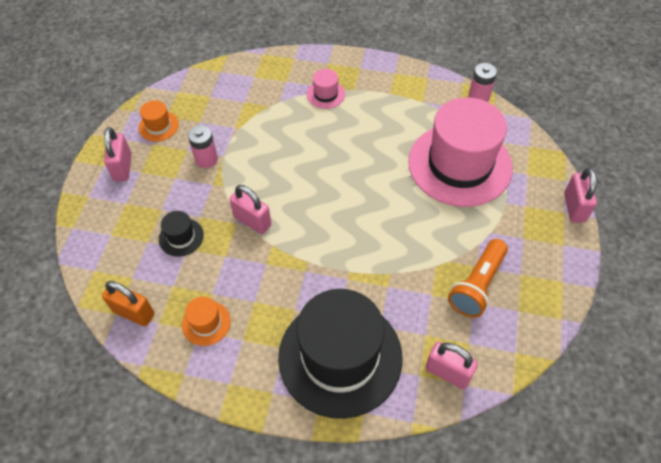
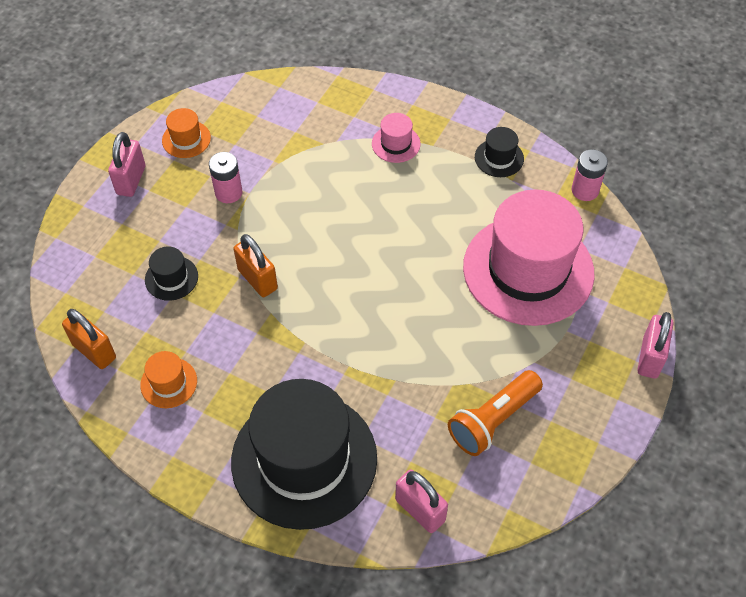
camera: 15 degrees right, 0 degrees up
(252, 221) = (257, 279): pink padlock -> orange padlock
(407, 88) = (499, 158): none -> black hat

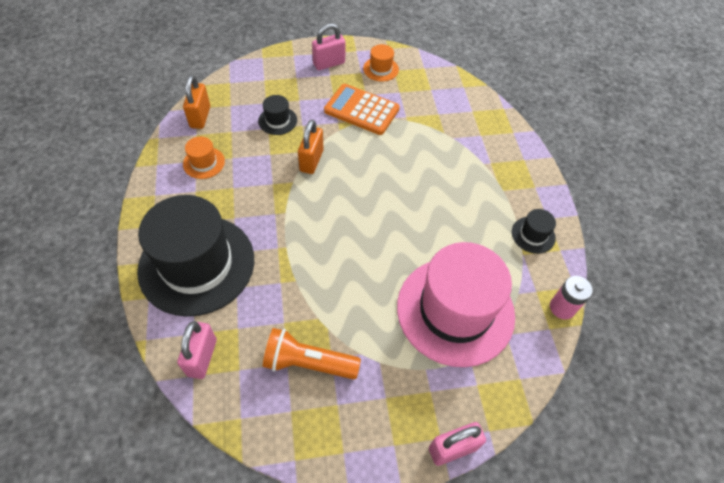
camera: 50 degrees right, 0 degrees up
(228, 193) = (361, 110): pink battery -> orange calculator
(396, 144) = (482, 169): pink hat -> none

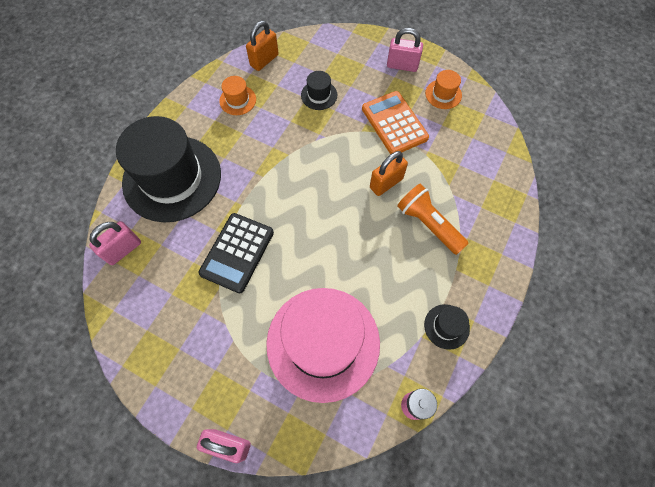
camera: 40 degrees right, 10 degrees up
(308, 362) = (185, 304): orange flashlight -> orange flashlight (428, 224)
(311, 161) = (317, 145): orange padlock -> orange padlock (386, 183)
(318, 288) = (237, 252): none -> black calculator

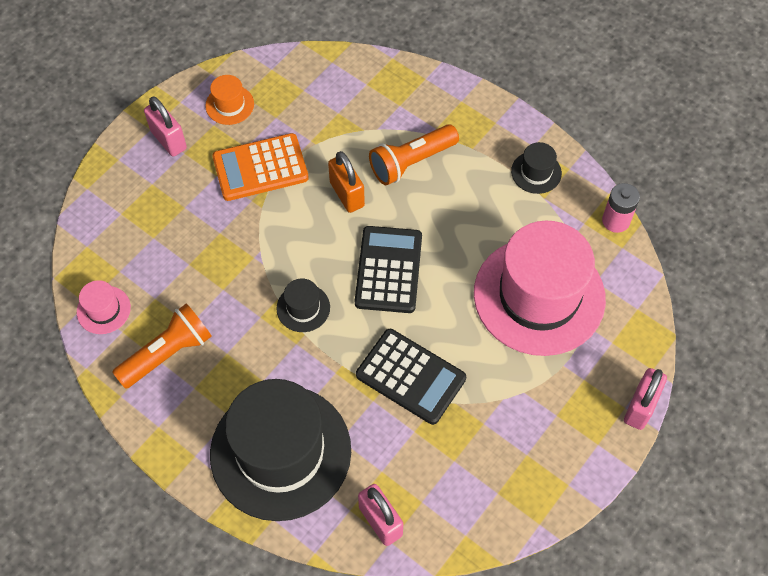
camera: 80 degrees left, 5 degrees down
(238, 100) = (167, 353): orange hat -> orange flashlight
(264, 60) = (103, 310): orange padlock -> pink hat
(319, 95) = (189, 248): black hat -> black hat (303, 308)
(325, 223) = (389, 270): none -> black calculator
(402, 66) = (168, 140): pink padlock -> pink padlock turned 60 degrees counterclockwise

